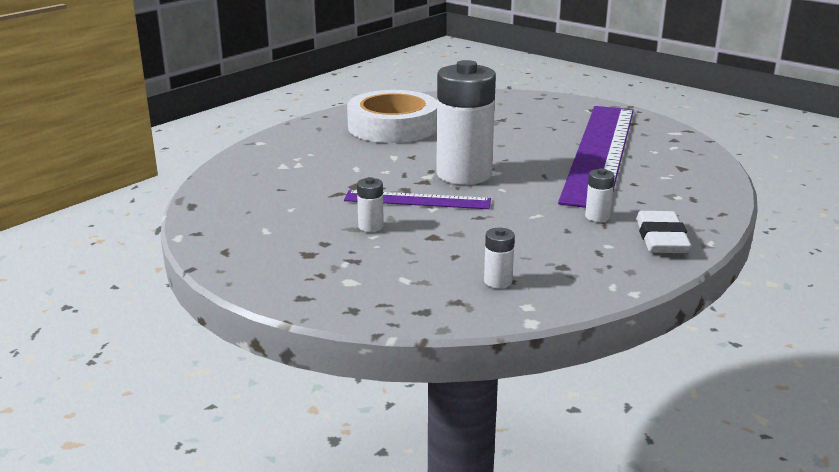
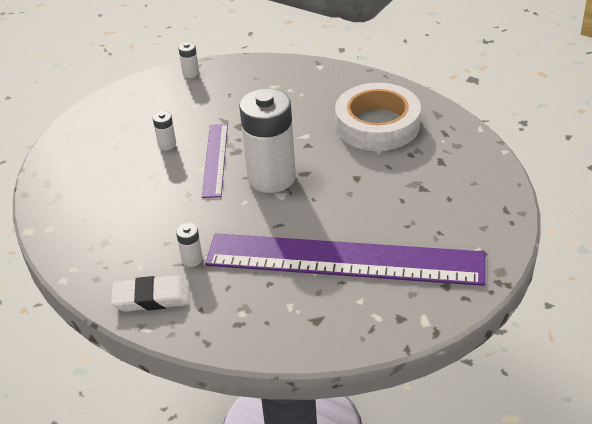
camera: 85 degrees right, 15 degrees up
(498, 281) = (82, 212): white battery -> white battery (191, 73)

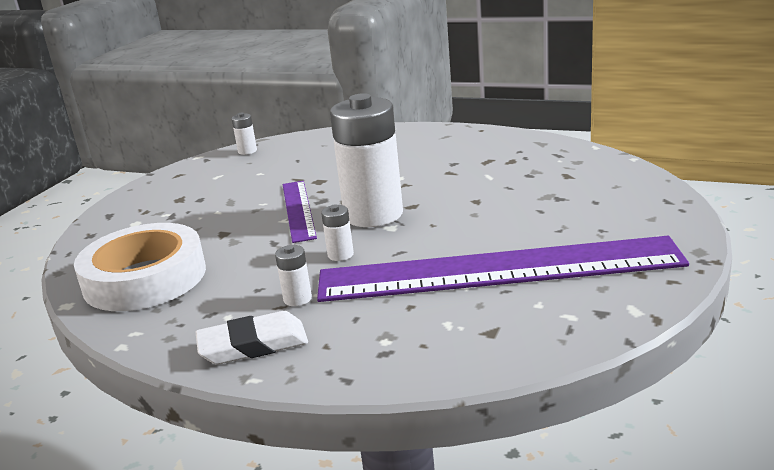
camera: 10 degrees left, 15 degrees down
(167, 144) = (235, 206): white battery -> white battery (340, 255)
(377, 125) = (478, 159): white tape -> white tape (145, 278)

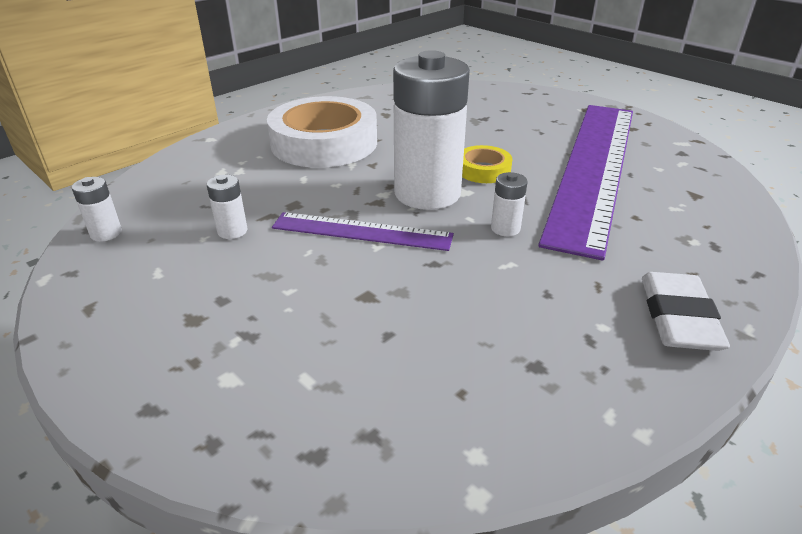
camera: 70 degrees left, 10 degrees up
(145, 278) = (448, 387): white tape -> white tape (324, 143)
(297, 299) = (589, 271): white battery -> white battery (232, 231)
(438, 224) = (483, 170): none -> yellow tape

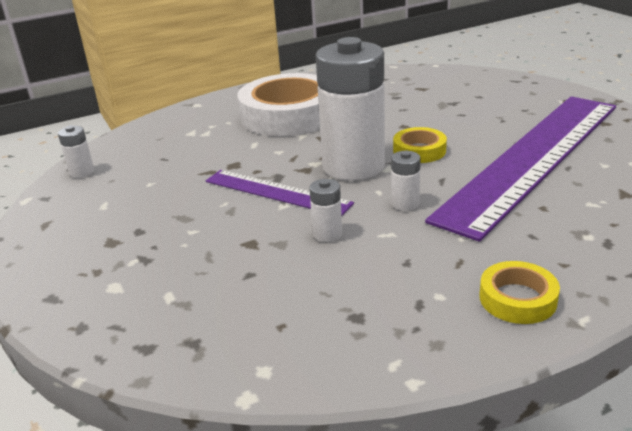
camera: 20 degrees right, 5 degrees down
(232, 231) = (174, 180): white battery -> white battery (327, 234)
(678, 317) = (517, 299): white eraser -> yellow tape

